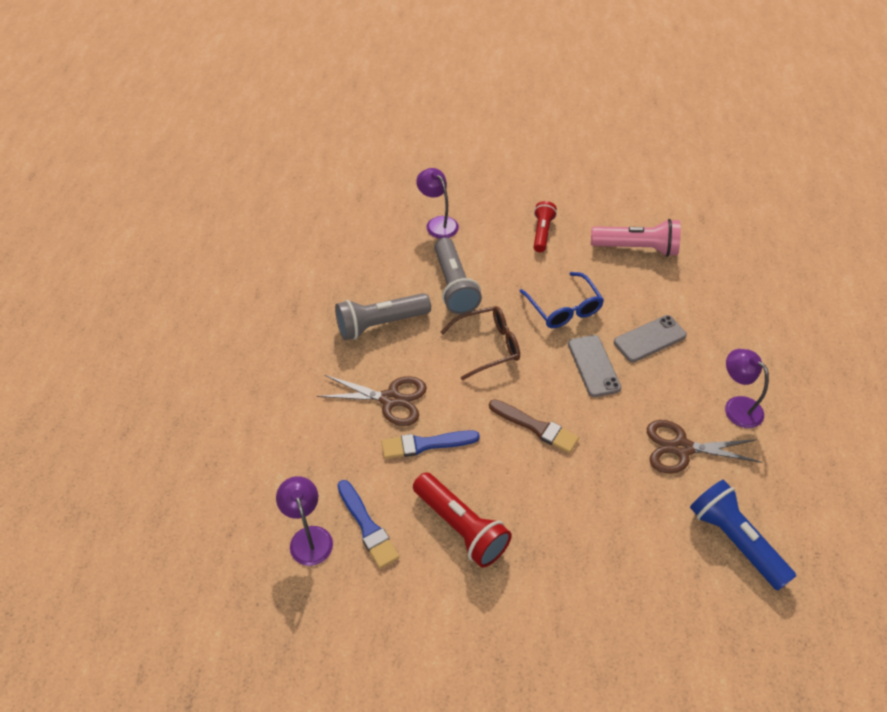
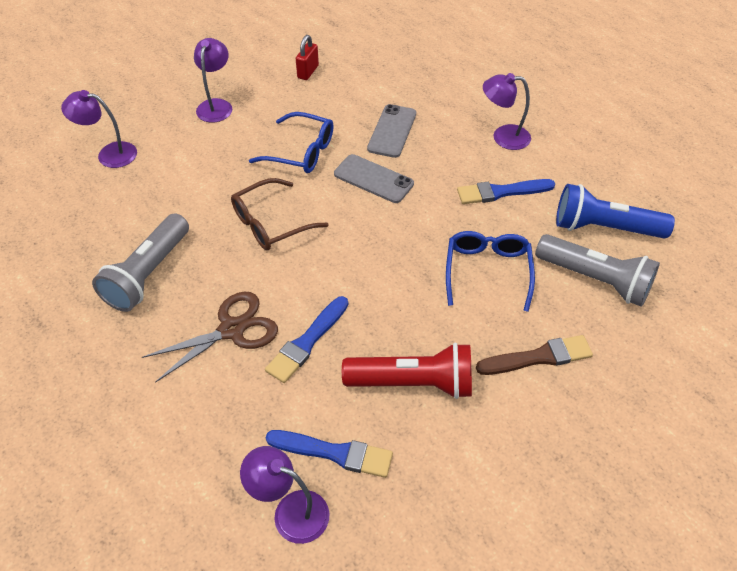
camera: 45 degrees left, 0 degrees up
(454, 286) = (185, 195): grey flashlight -> grey flashlight (595, 279)
(488, 346) = (271, 223): brown glasses -> brown glasses turned 150 degrees counterclockwise
(536, 427) = (382, 257): brown brush -> brown brush (538, 357)
(542, 232) = (216, 105): red flashlight -> purple lamp
(599, 497) = (487, 271): none -> blue glasses
(637, 248) = (308, 72): pink flashlight -> red padlock
(681, 448) = (501, 192): brown scissors -> blue brush

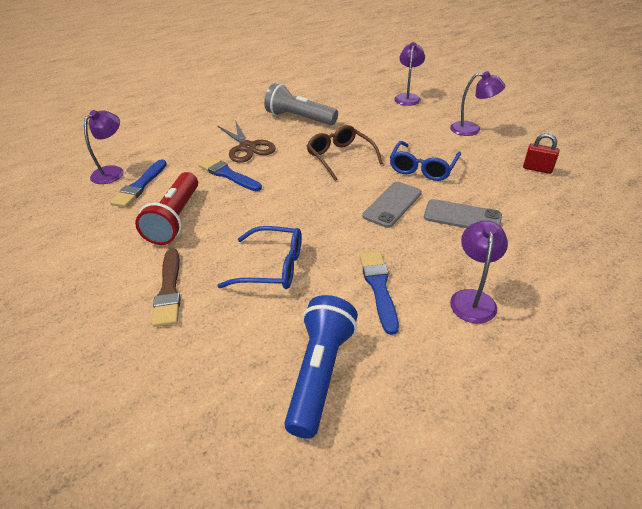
camera: 95 degrees right, 10 degrees down
(595, 279) = (245, 348): grey flashlight -> none

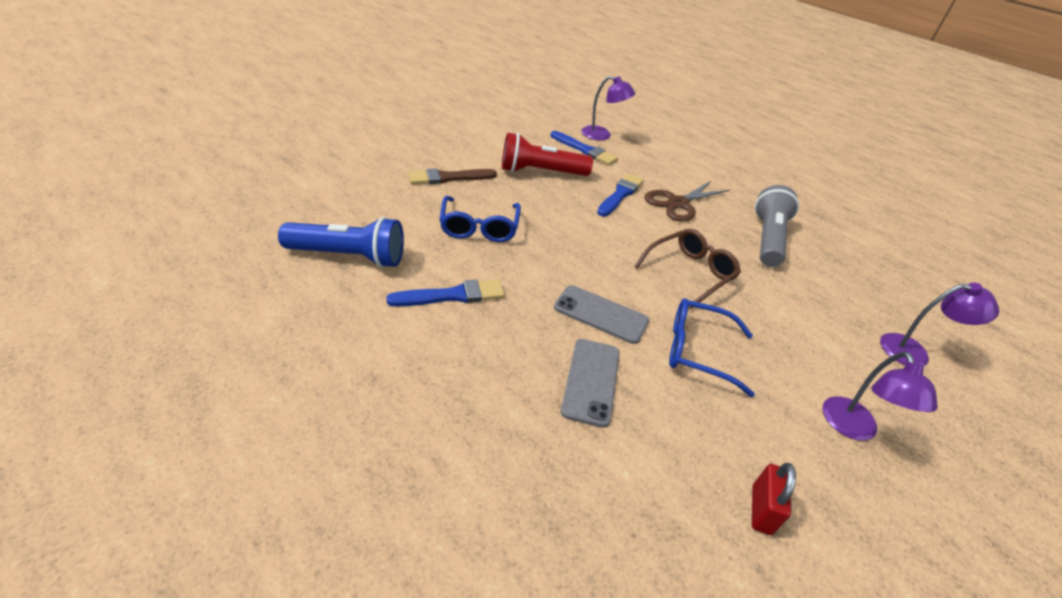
camera: 75 degrees right, 0 degrees up
(140, 186) = (585, 150): blue brush -> blue brush turned 150 degrees counterclockwise
(472, 298) = (434, 370): purple lamp -> none

